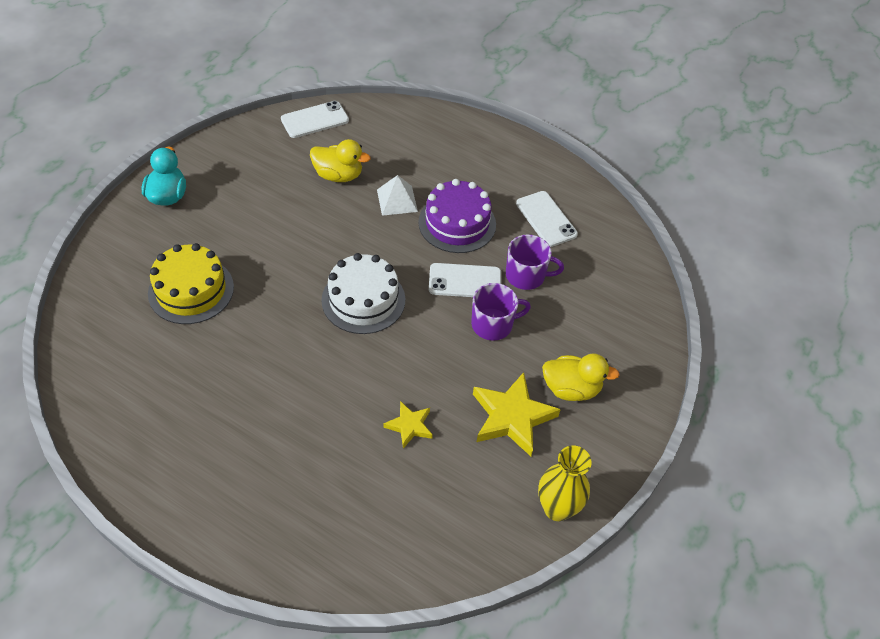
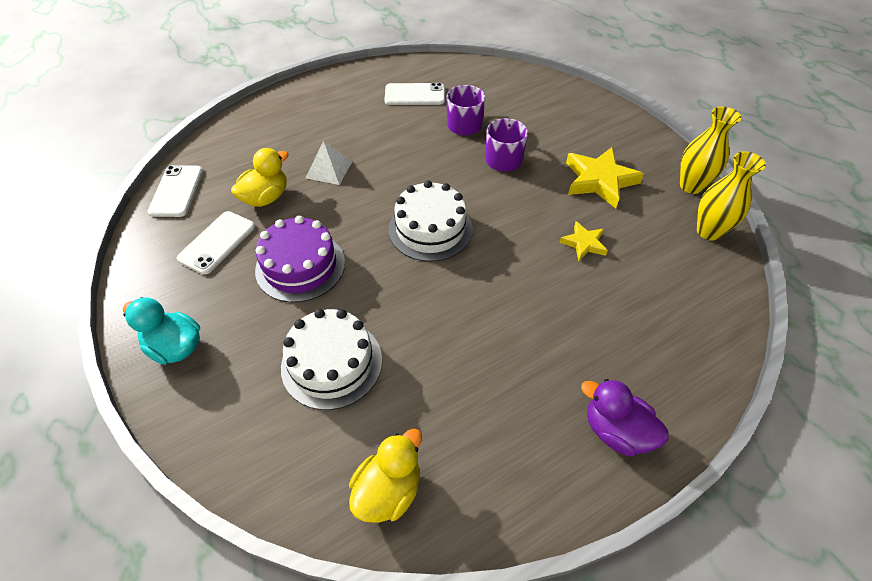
camera: 60 degrees left, 0 degrees up
(191, 290) = (332, 363): yellow cake -> white cake
(202, 503) = (616, 431): none -> purple duck
(457, 223) = (383, 143): purple cake -> purple cake (300, 266)
(465, 281) = (449, 159): white phone -> white phone (217, 242)
(490, 538) = (708, 231): none -> yellow vase
(571, 389) = (586, 141): yellow duck -> yellow duck (388, 490)

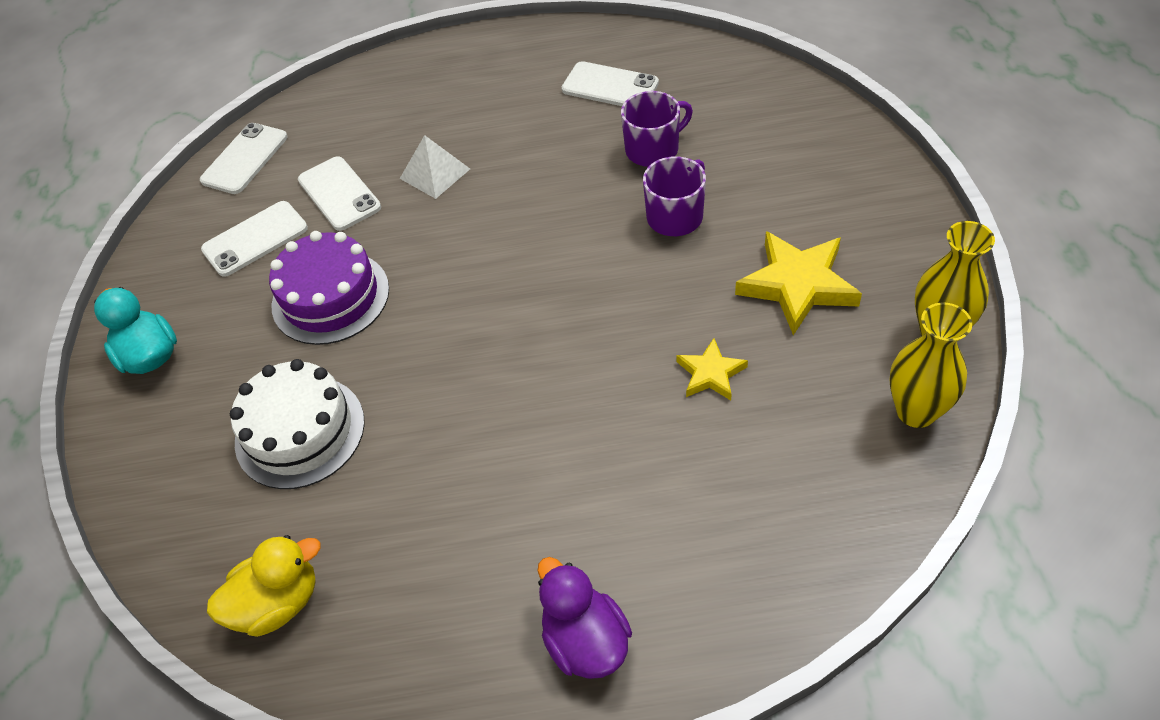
camera: 30 degrees right, 0 degrees up
(266, 197) = (339, 194): yellow duck -> white phone
(430, 229) = (514, 292): white cake -> none

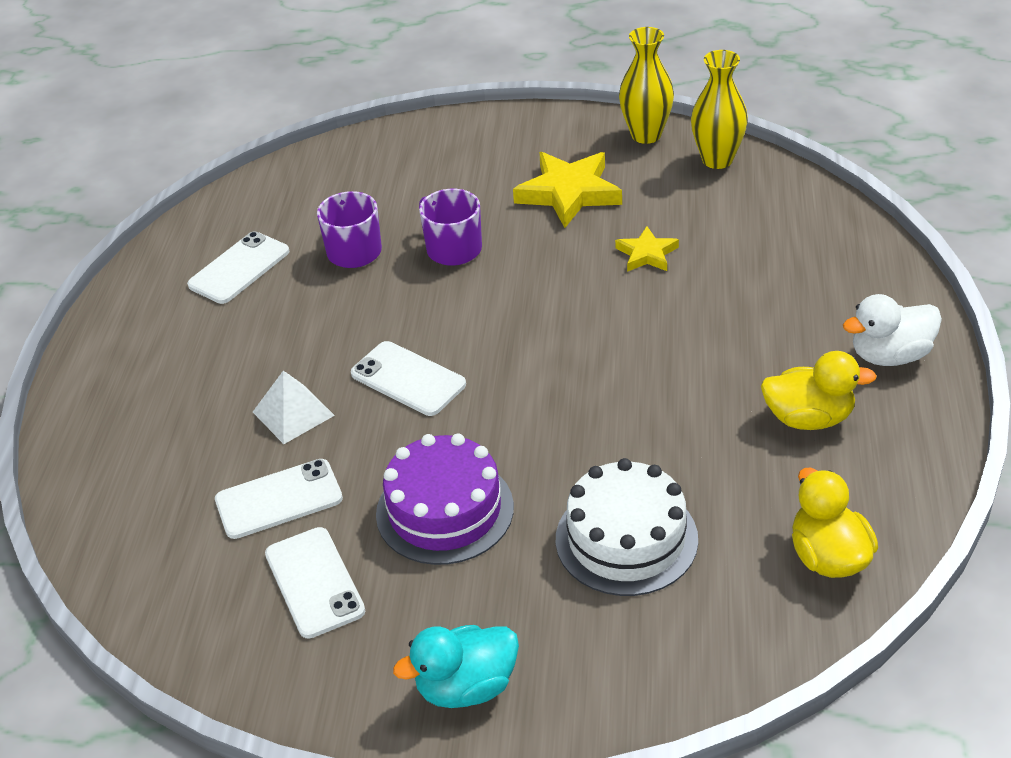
camera: 80 degrees left, 10 degrees down
(245, 159) = (155, 596): white phone -> white phone (408, 379)
(470, 564) = (808, 418): none -> yellow duck
(585, 640) = (890, 355): purple duck -> white duck

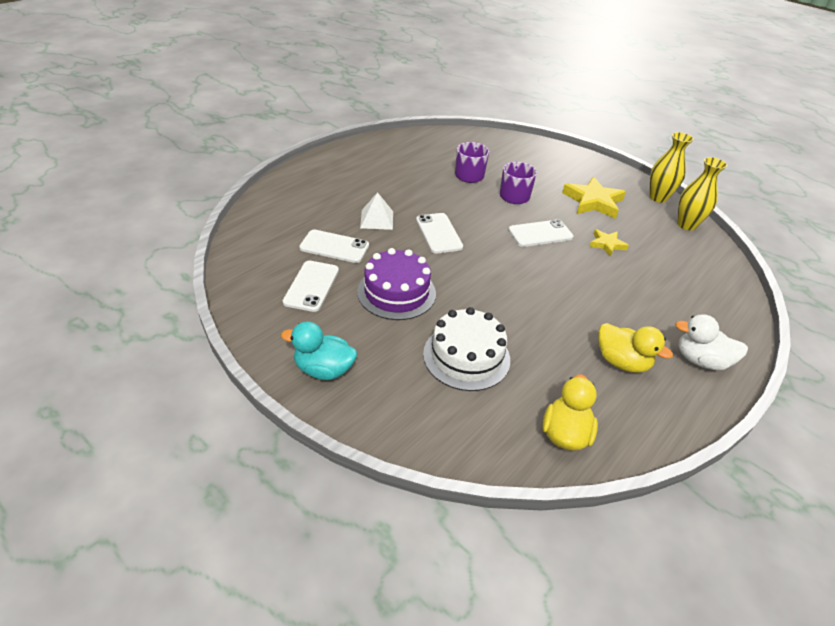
camera: 30 degrees right, 0 degrees up
(239, 268) = (415, 158): white phone -> white phone (540, 234)

